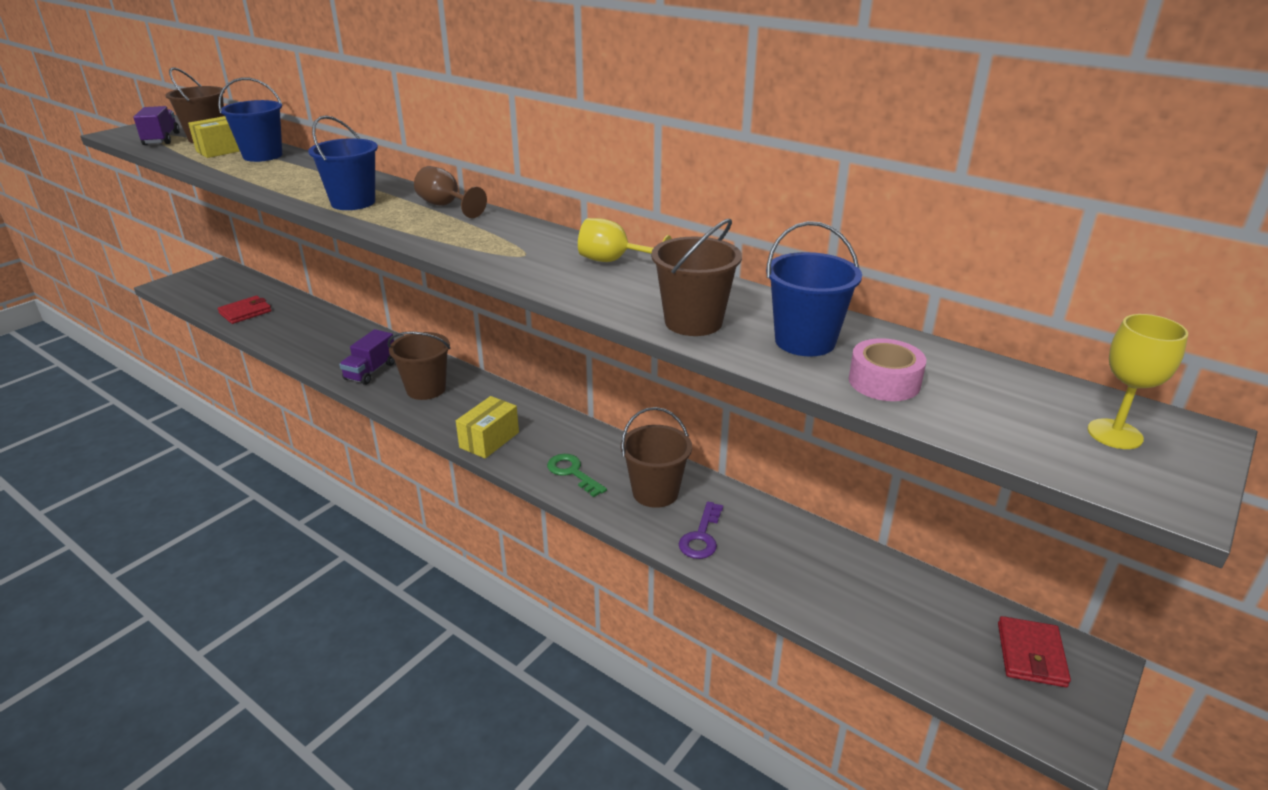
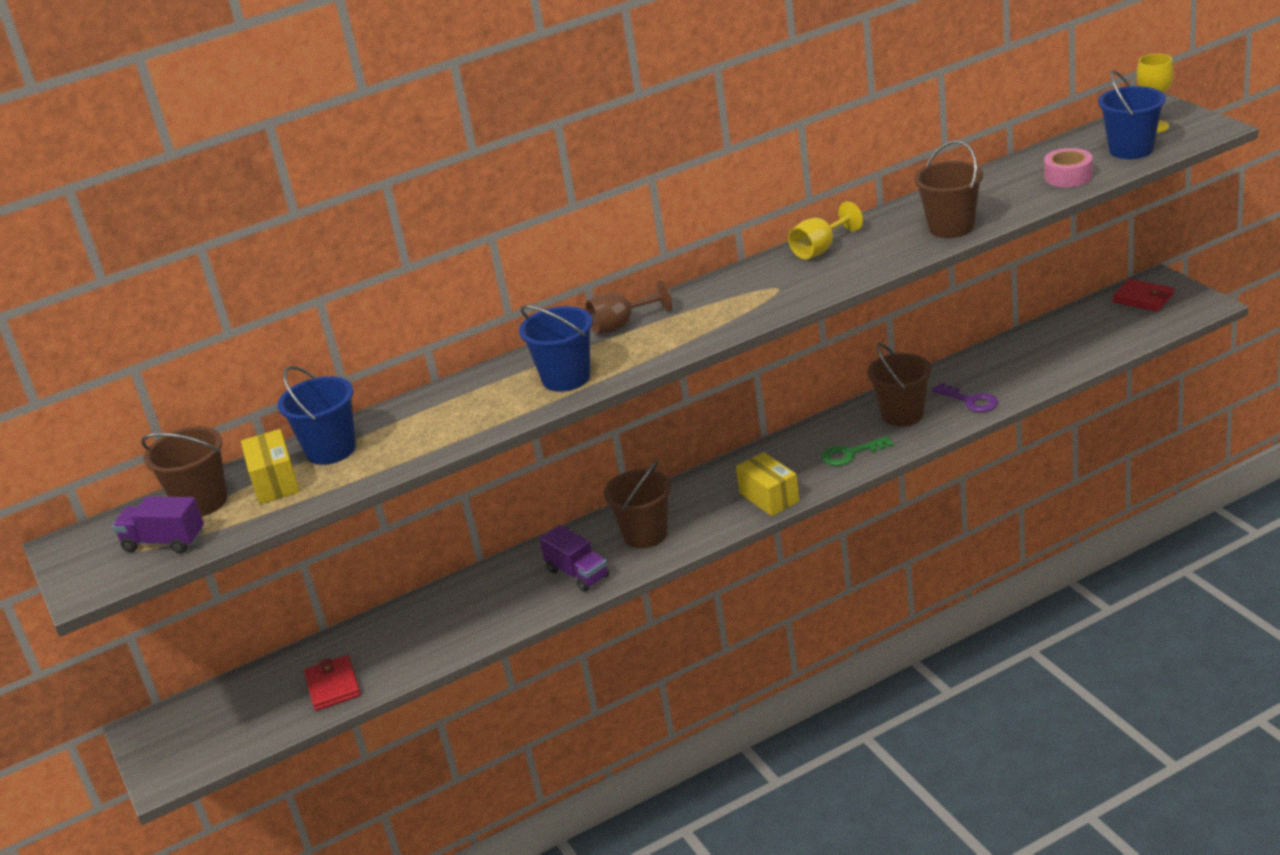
camera: 60 degrees left, 0 degrees up
(805, 341) = (1002, 193): blue bucket -> blue bucket (1131, 150)

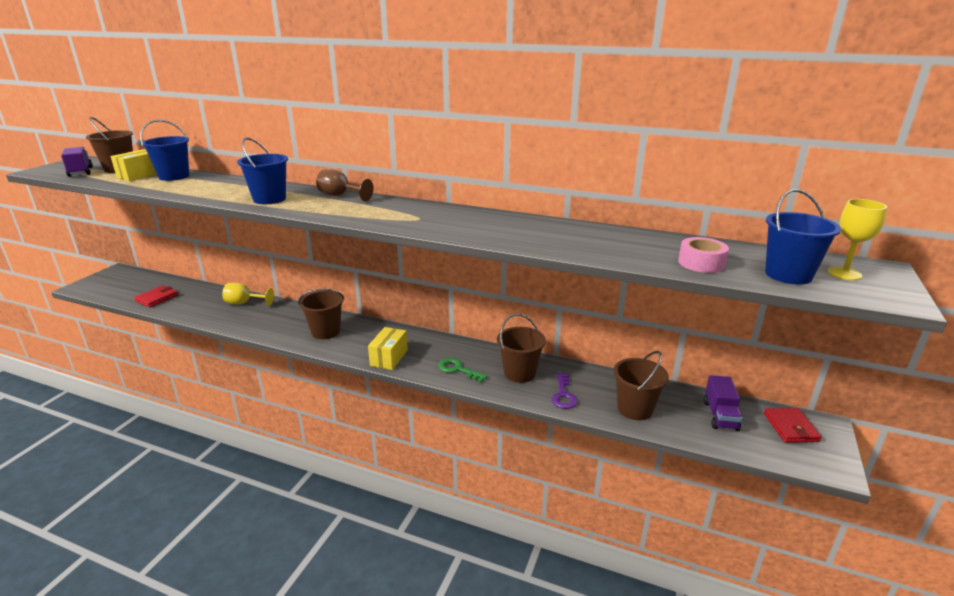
camera: 45 degrees right, 5 degrees down
(577, 574) = (277, 325): purple truck -> purple truck (720, 415)
(820, 249) = (483, 217): yellow goblet -> yellow goblet (244, 303)
(951, 227) = (562, 244): brown bucket -> brown bucket (635, 409)

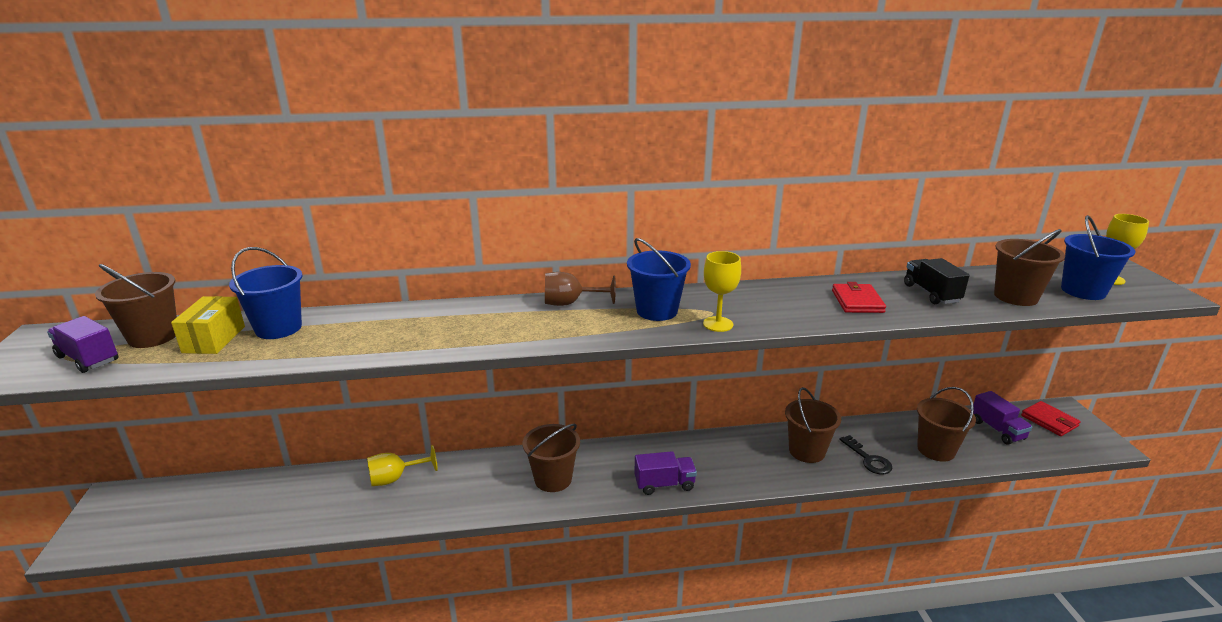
camera: 30 degrees left, 0 degrees up
(157, 298) = (247, 517): red wallet -> red wallet (857, 301)
(269, 199) = (492, 331): blue bucket -> blue bucket (657, 311)
(389, 358) = (664, 484): yellow box -> purple truck
(408, 225) = (718, 324): none -> yellow goblet
(458, 369) = (748, 470): green key -> none
(563, 395) = (868, 459): purple key -> black key
(621, 244) = (931, 293): none -> black truck
(701, 263) = (1015, 297): pink tape -> brown bucket

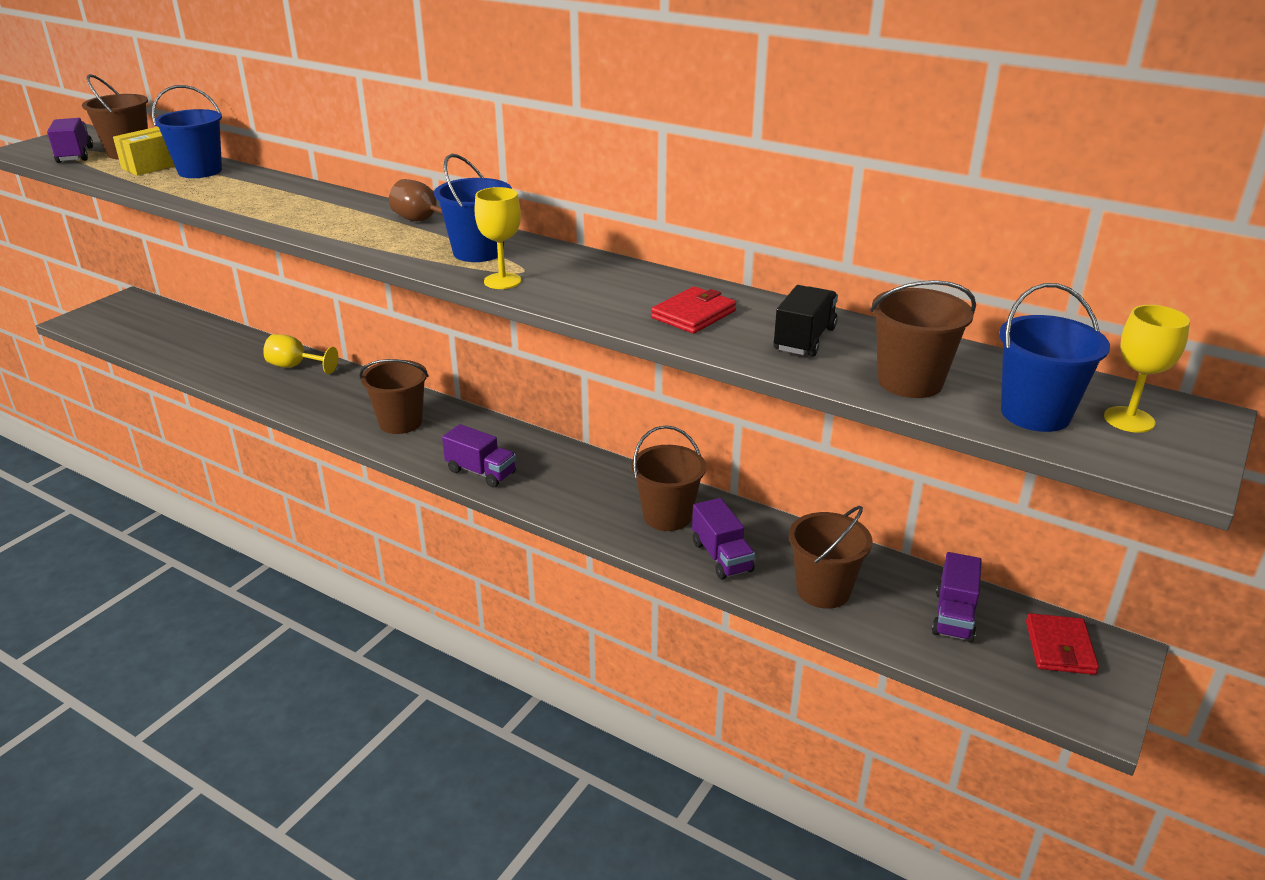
camera: 40 degrees right, 5 degrees up
(868, 459) = (721, 557): black key -> purple truck

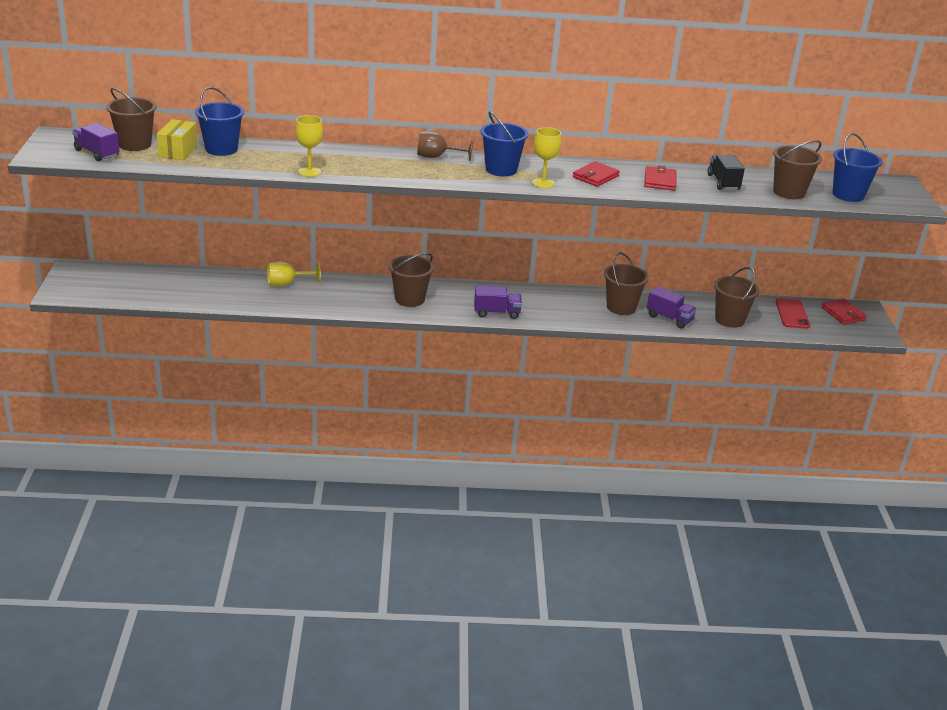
camera: 35 degrees left, 0 degrees up
(598, 288) = (595, 177): none -> red wallet
(954, 616) = (792, 314): purple truck -> red phone
(1129, 419) = (880, 189): yellow goblet -> yellow goblet (309, 172)

